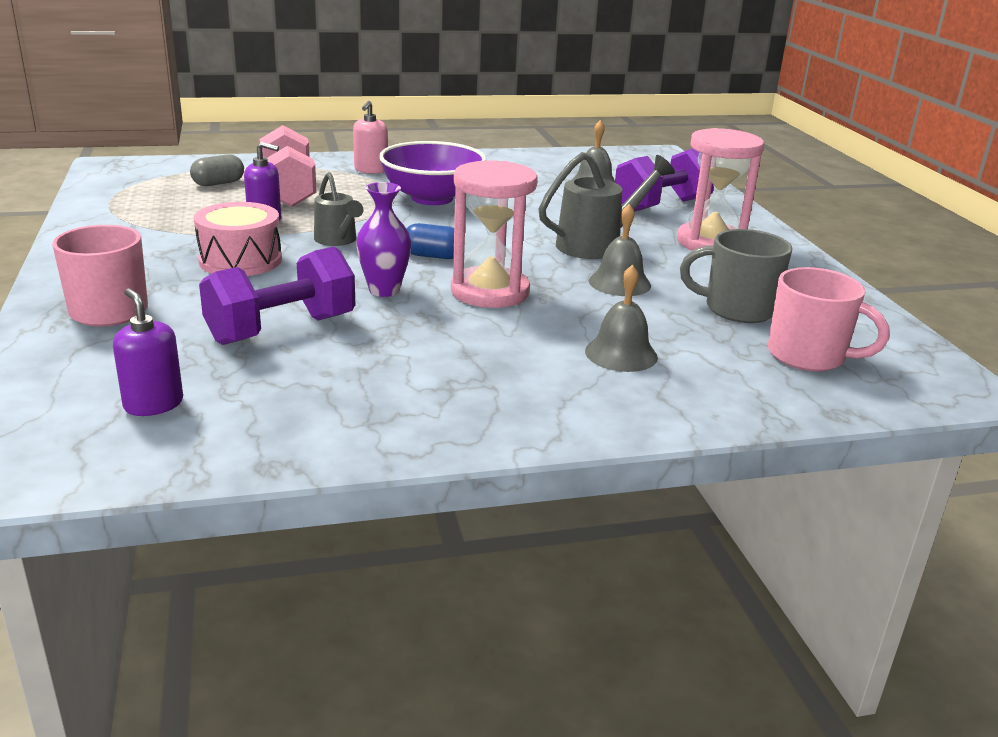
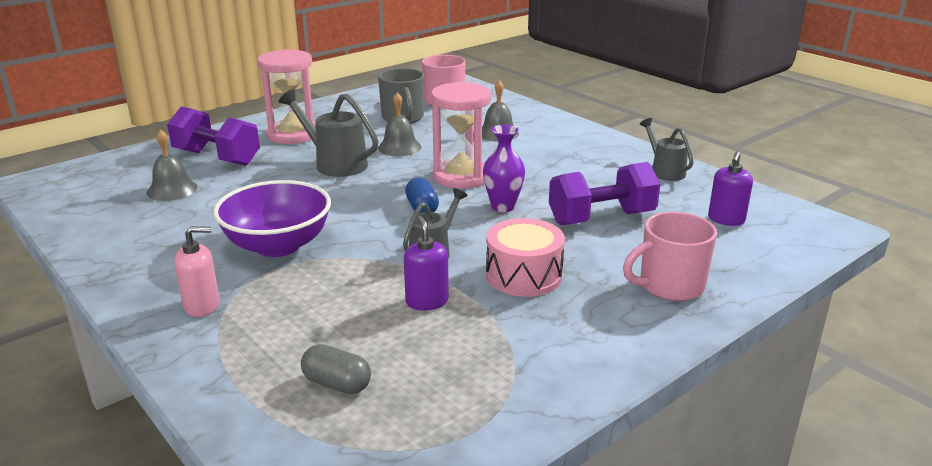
camera: 115 degrees left, 0 degrees up
(281, 329) = (601, 218): purple dumbbell -> purple dumbbell turned 45 degrees counterclockwise
(288, 192) = (327, 324): pink dumbbell -> none
(342, 429) = (665, 171): none -> grey watering can

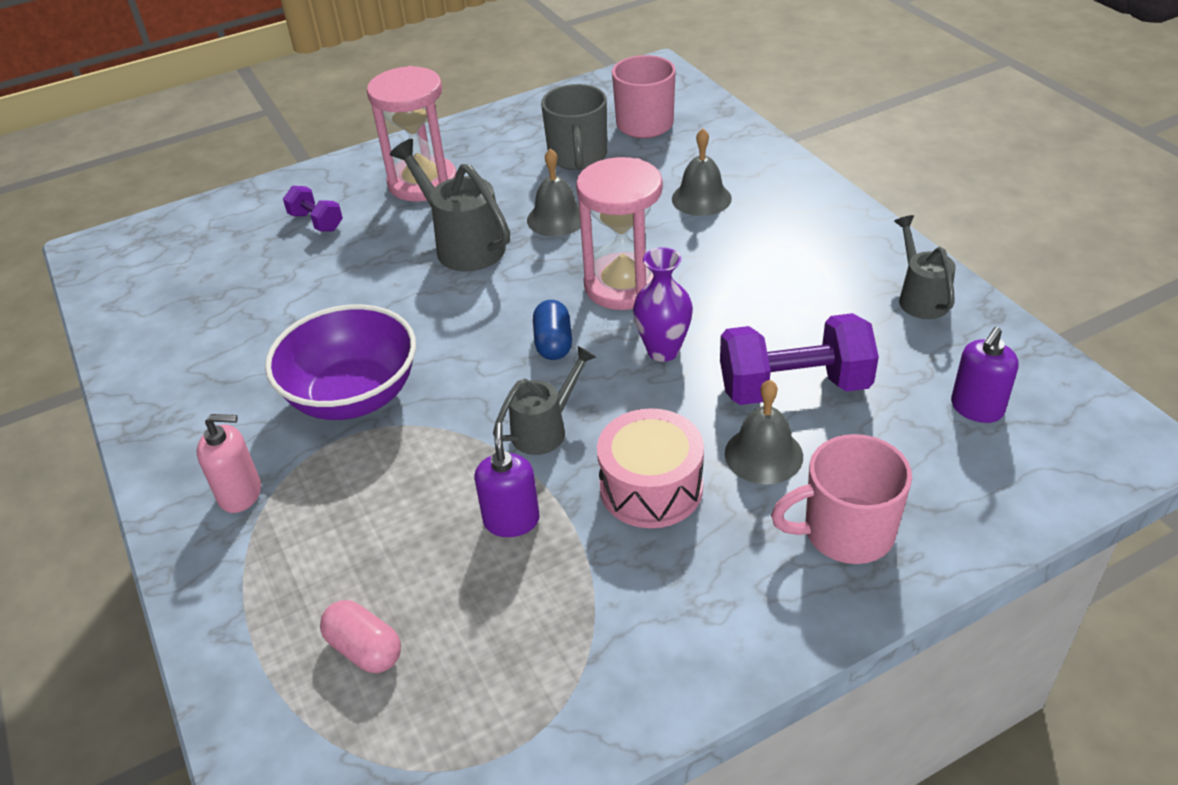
camera: 15 degrees right, 15 degrees up
(172, 189) = (249, 279): grey bell -> grey bell (763, 455)
(216, 158) = (316, 222): purple dumbbell -> purple dumbbell, size x0.52
(337, 384) = (365, 649): grey capsule -> pink capsule

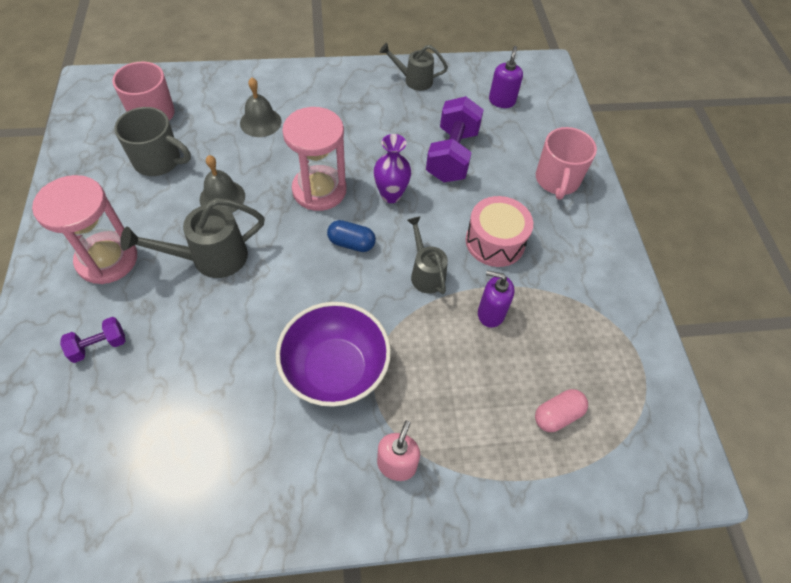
camera: 75 degrees left, 15 degrees up
(763, 455) = (494, 187): grey bell -> none
(976, 408) = (501, 101): purple soap dispenser -> purple soap dispenser turned 135 degrees counterclockwise

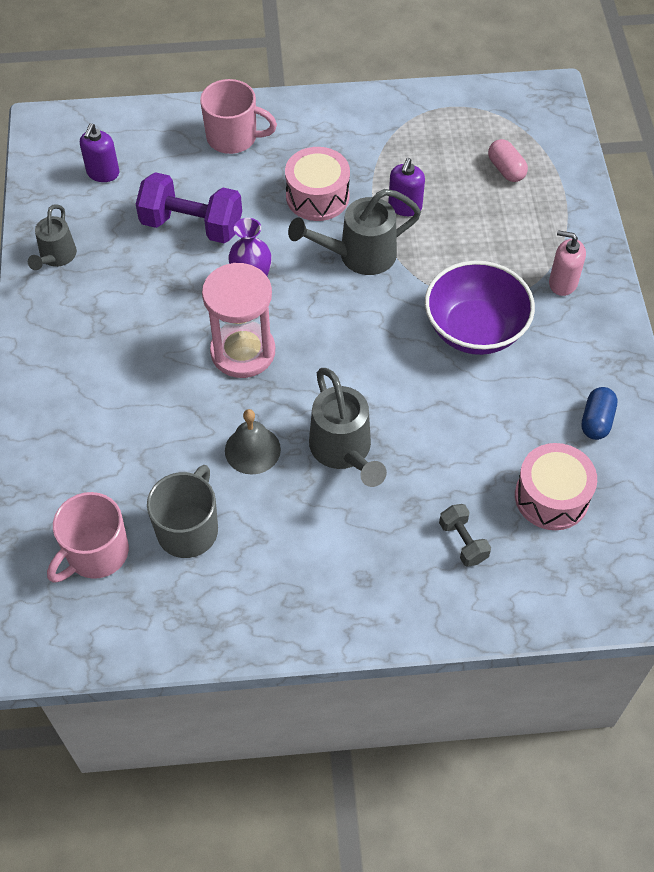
camera: 85 degrees left, 0 degrees up
(99, 346) = (463, 542): purple dumbbell -> grey dumbbell
(107, 259) = (348, 557): pink hourglass -> none
(128, 428) = (551, 497): none -> pink drum
(260, 122) = (122, 421): grey bell -> none
(351, 243) = (321, 319): blue capsule -> blue capsule (596, 421)
(426, 273) = (359, 255): grey watering can -> grey watering can, size x1.54
(501, 101) = (103, 173): purple soap dispenser -> purple soap dispenser turned 90 degrees counterclockwise

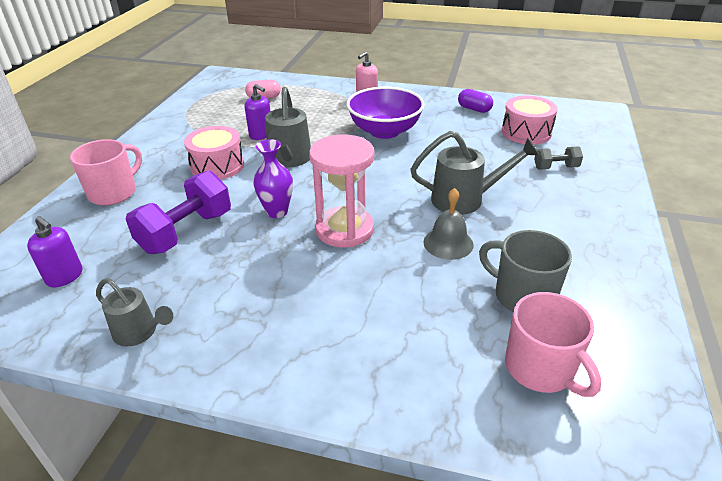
camera: 70 degrees left, 20 degrees down
(596, 421) = (474, 109): blue capsule -> purple capsule

